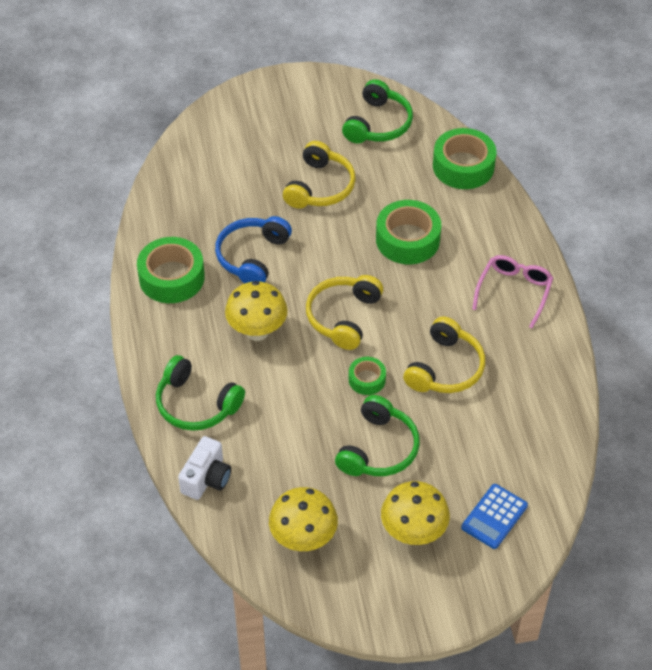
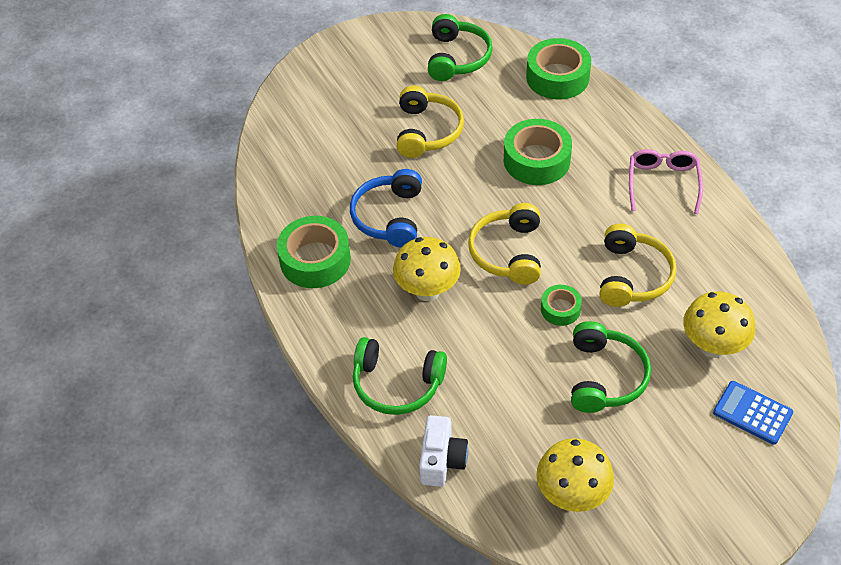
camera: 15 degrees left, 0 degrees up
(413, 533) = (680, 454): yellow mushroom -> yellow mushroom (712, 346)
(494, 517) = (752, 413): blue calculator -> blue calculator turned 105 degrees clockwise

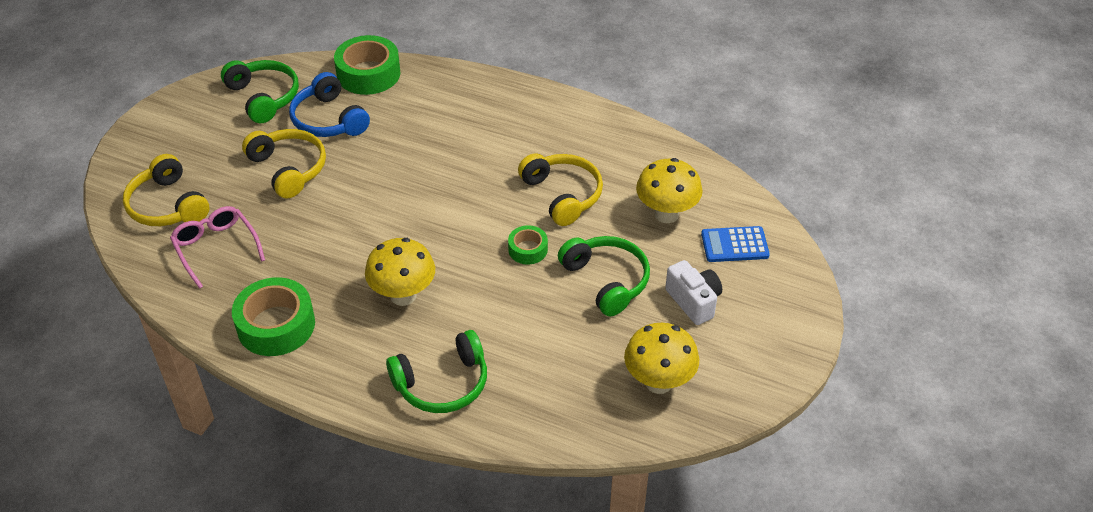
camera: 40 degrees left, 5 degrees down
(389, 217) = (316, 254): blue headphones -> blue headphones (329, 119)
(442, 460) = (534, 420): white camera -> white camera (693, 301)
(508, 252) = (446, 229): yellow headphones -> yellow headphones (168, 205)
(536, 160) = (407, 146): green tape -> none
(663, 183) = (526, 115): pink glasses -> pink glasses (216, 248)

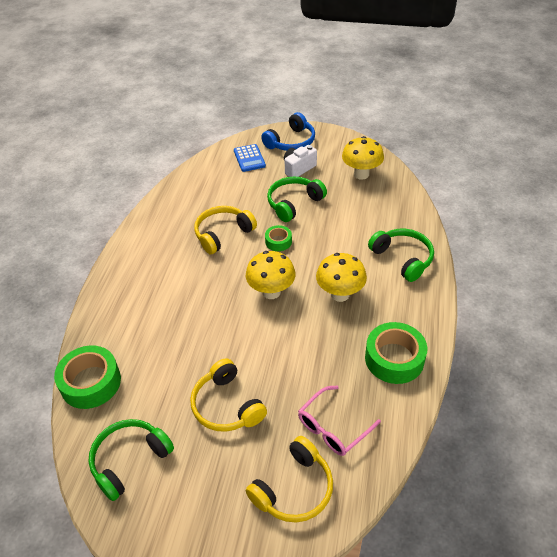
camera: 100 degrees left, 0 degrees up
(288, 169) = (227, 405): yellow headphones -> yellow headphones turned 75 degrees counterclockwise
(329, 119) = (158, 395): blue headphones -> blue headphones (291, 142)
(666, 214) = (230, 186): yellow mushroom -> yellow mushroom (271, 292)

